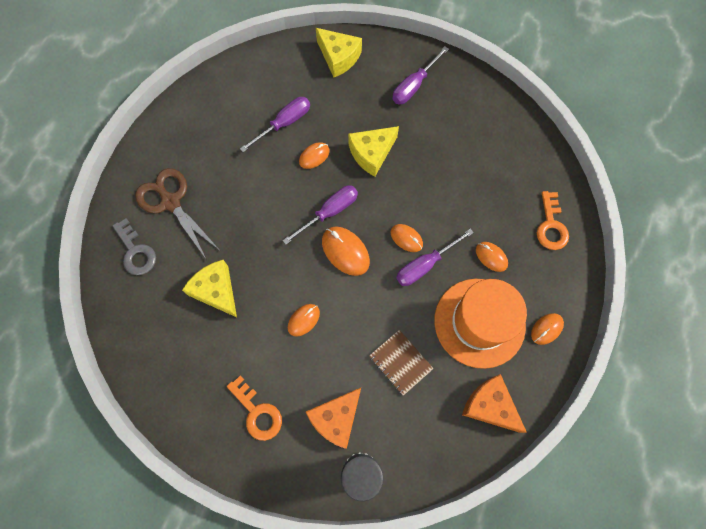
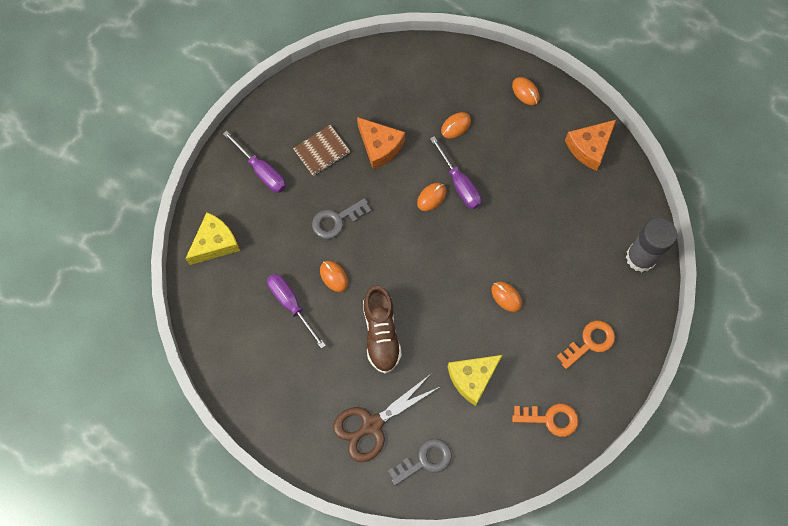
camera: 85 degrees left, 0 degrees up
(259, 203) = (381, 333): none -> brown shoe
(329, 212) = (398, 266): purple screwdriver -> none
(336, 418) = (596, 274): orange cheese -> orange cheese (379, 146)
(345, 251) = (440, 254): orange mouse -> none
(371, 153) = (336, 220): yellow cheese -> grey key
(400, 362) = (549, 215): brown notebook -> brown notebook (322, 151)
(479, 322) = (516, 145): orange hat -> none
(551, 226) = (429, 71): orange key -> orange key (550, 419)

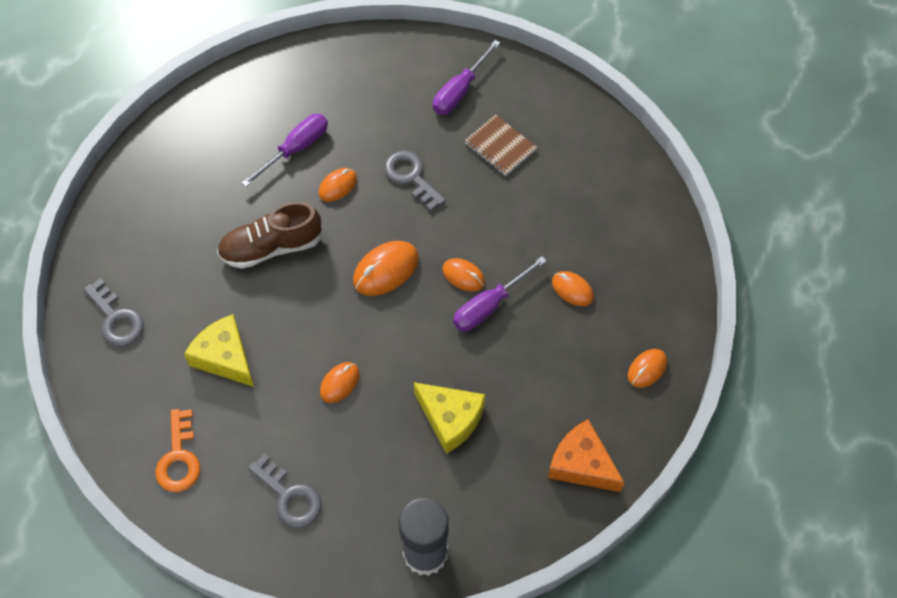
camera: 80 degrees right, 10 degrees down
(215, 243) = (360, 63): yellow cheese -> yellow cheese (450, 419)
(372, 425) = (156, 255): brown scissors -> none
(379, 146) = (521, 207): orange cheese -> none
(417, 251) = (385, 270): none -> orange mouse
(590, 342) = (289, 496): orange key -> grey key

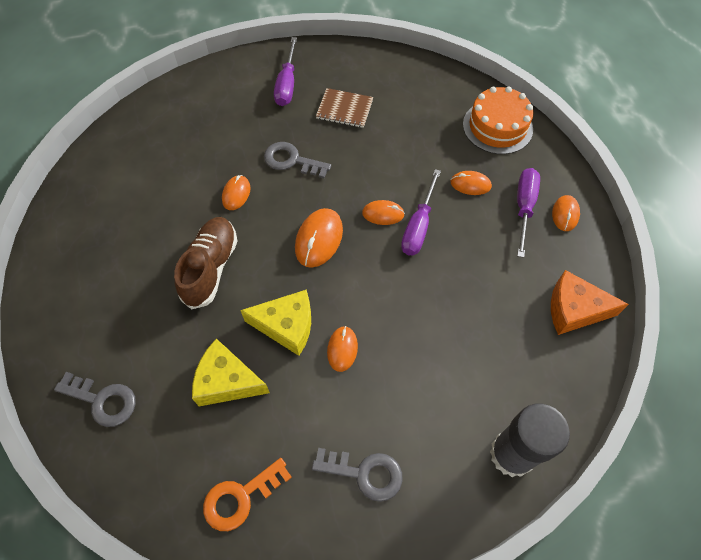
camera: 30 degrees left, 0 degrees up
(179, 458) = (241, 497): orange key -> orange key turned 90 degrees clockwise
(271, 247) = (211, 268): brown shoe -> brown shoe turned 150 degrees clockwise
(295, 149) = (182, 182): purple screwdriver -> purple screwdriver (524, 207)
(450, 419) = (451, 329): yellow cheese -> yellow cheese (286, 326)
(647, 242) = (497, 127): none -> orange cake

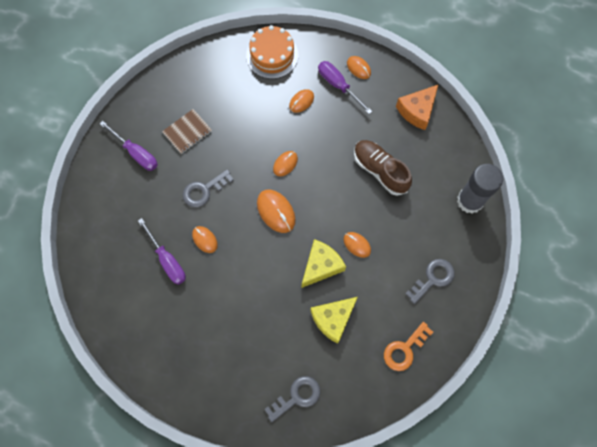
camera: 55 degrees left, 10 degrees up
(211, 268) = (250, 286): brown shoe -> brown shoe (380, 170)
(241, 497) = (404, 349): orange key -> orange key turned 45 degrees clockwise
(418, 226) = (308, 150): purple screwdriver -> purple screwdriver (167, 260)

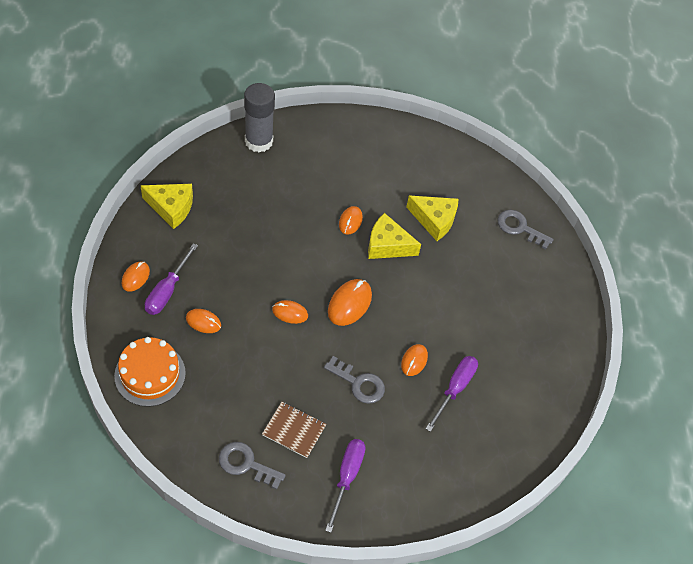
camera: 120 degrees left, 15 degrees down
(380, 170) = (258, 223): brown shoe -> none
(404, 349) = (431, 158): orange key -> none
(417, 111) = (171, 208): orange cheese -> yellow cheese
(433, 278) = (353, 153): grey key -> grey key (246, 464)

